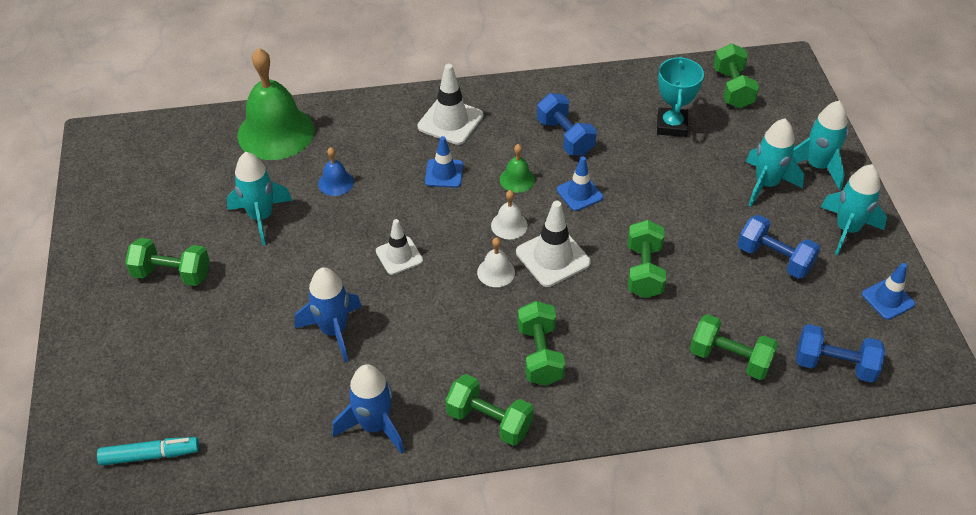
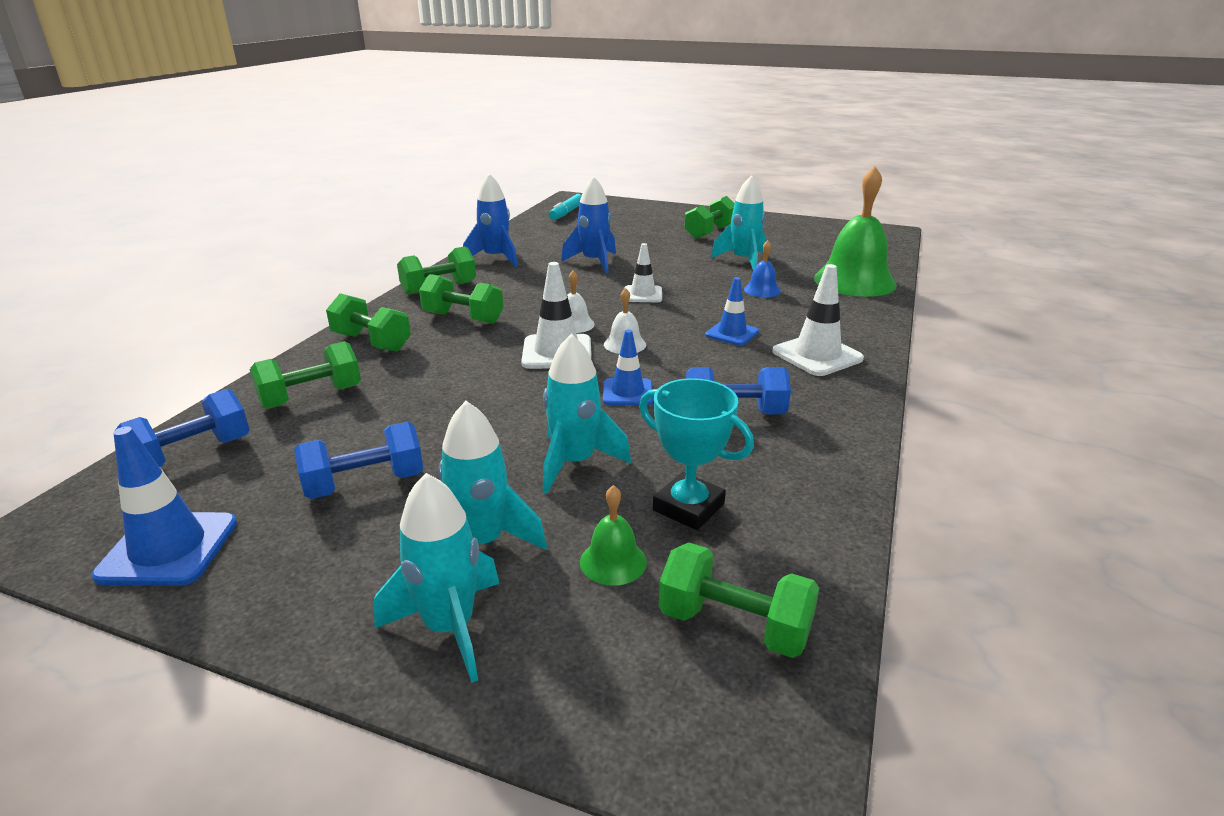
camera: 120 degrees right, 20 degrees down
(517, 179) = (686, 365): green bell -> green bell (613, 561)
(644, 271) = (475, 391): green dumbbell -> green dumbbell (372, 342)
(847, 229) = (306, 581): turquoise rocket -> turquoise rocket (575, 463)
(887, 299) = (168, 549): blue traffic cone -> blue traffic cone, size x1.52

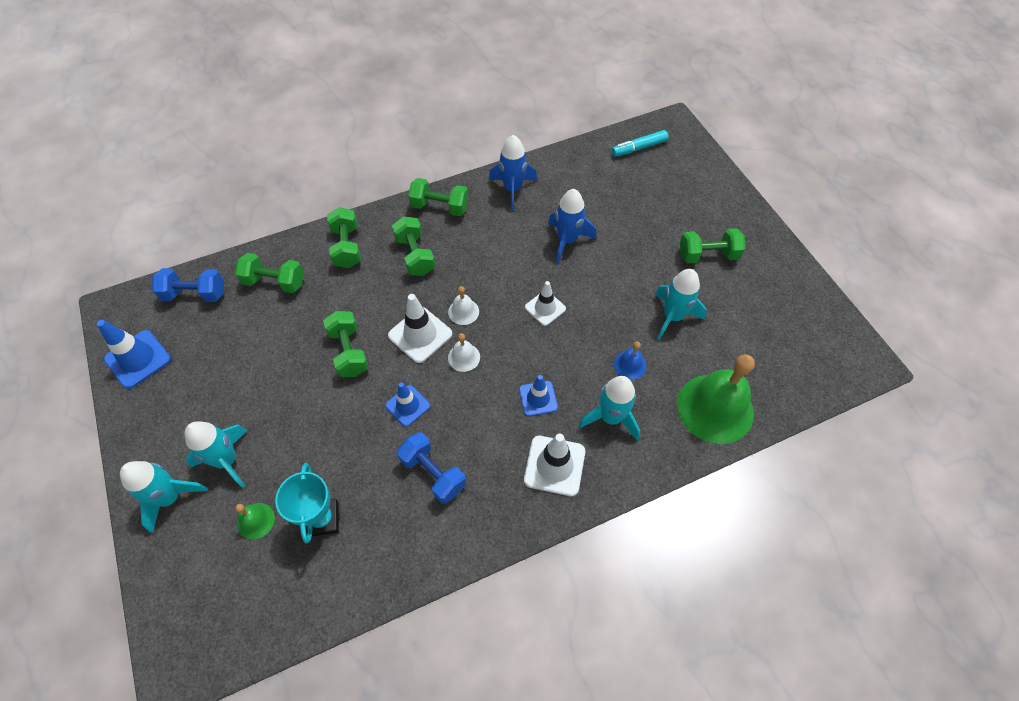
camera: 45 degrees right, 30 degrees up
(365, 484) = (230, 377): blue dumbbell -> none
(575, 463) = (317, 441): turquoise rocket -> turquoise rocket (611, 417)
(734, 625) = (251, 600): green dumbbell -> green dumbbell (349, 352)

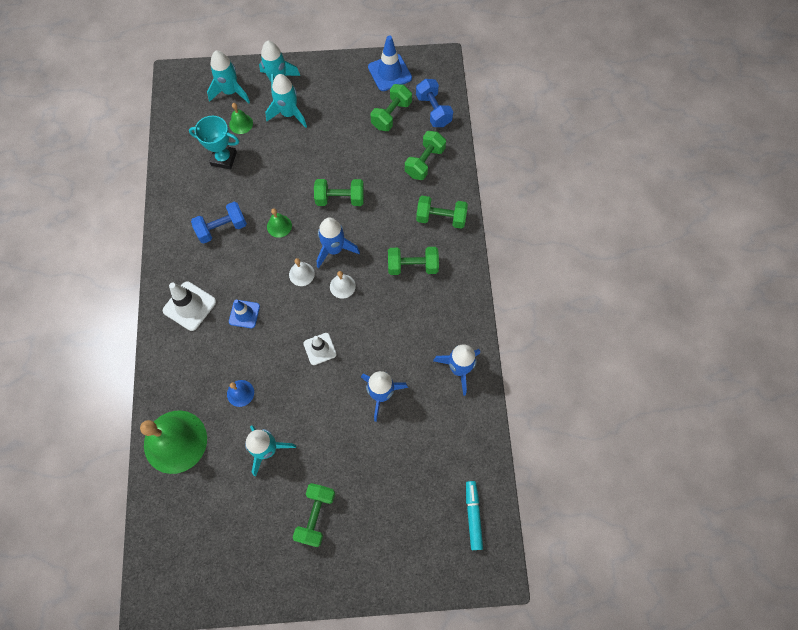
camera: 110 degrees right, 10 degrees up
(195, 294) = (433, 110): blue dumbbell -> blue dumbbell turned 45 degrees counterclockwise
(408, 405) = (279, 226): blue traffic cone -> green bell
(420, 335) = (334, 249): white traffic cone -> blue rocket
(440, 207) = (459, 300): green dumbbell -> green dumbbell (391, 115)
(611, 417) = (205, 359): turquoise rocket -> turquoise rocket (230, 92)

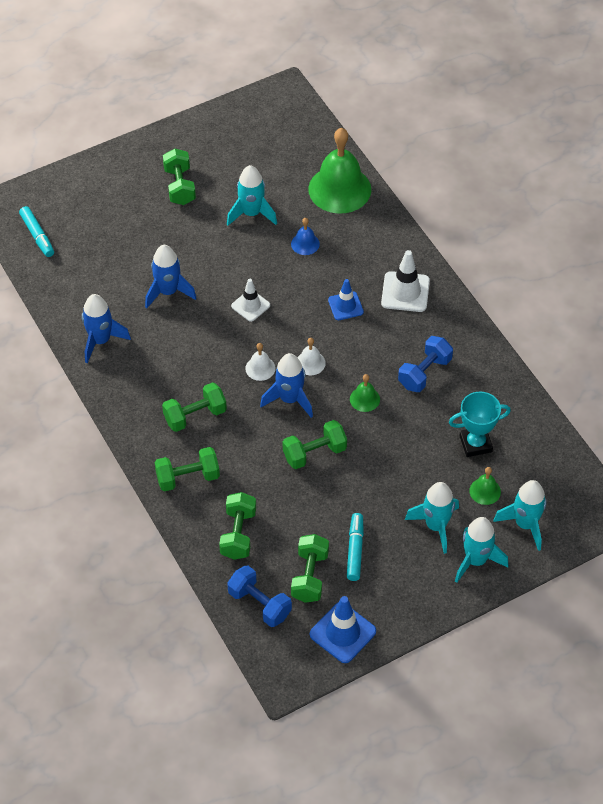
camera: 155 degrees right, 15 degrees down
(352, 120) = (355, 550): none -> turquoise marker

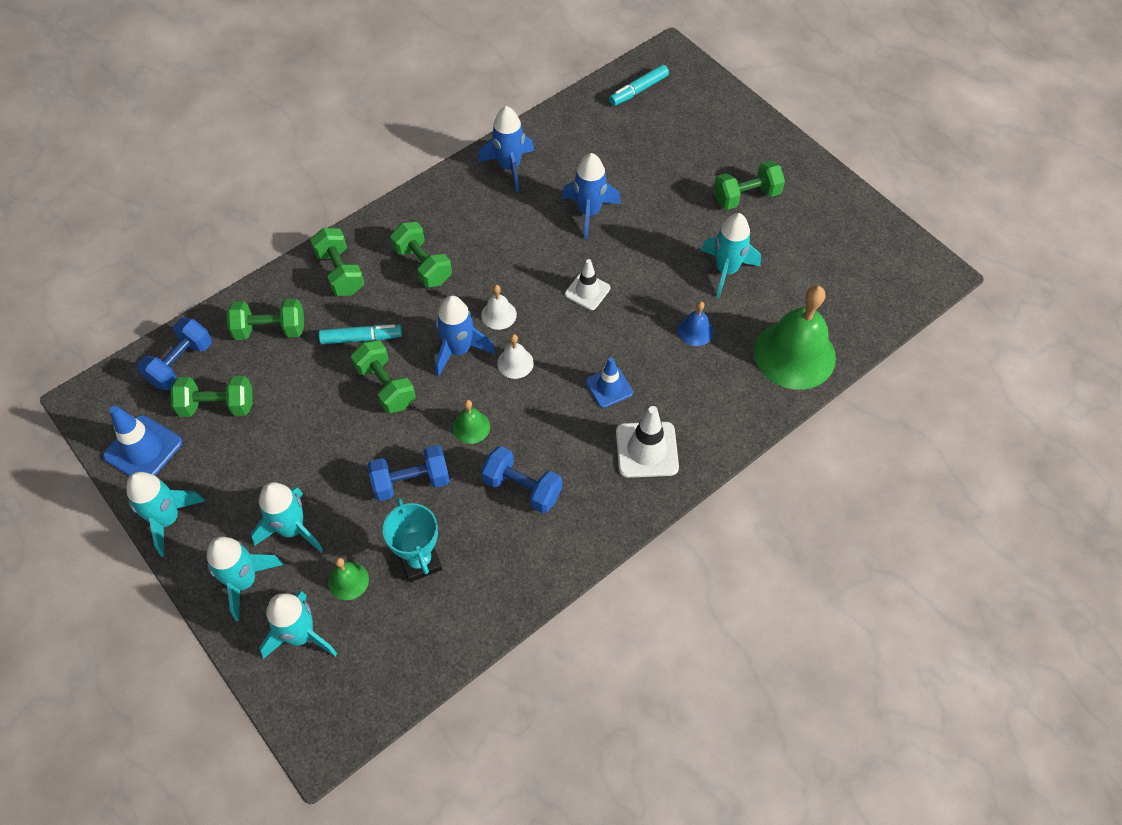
camera: 80 degrees right, 5 degrees up
(355, 550) = (254, 446): turquoise marker -> turquoise marker (361, 338)
(407, 443) = (411, 481): none -> blue dumbbell
(413, 614) = (167, 519): none -> turquoise rocket

